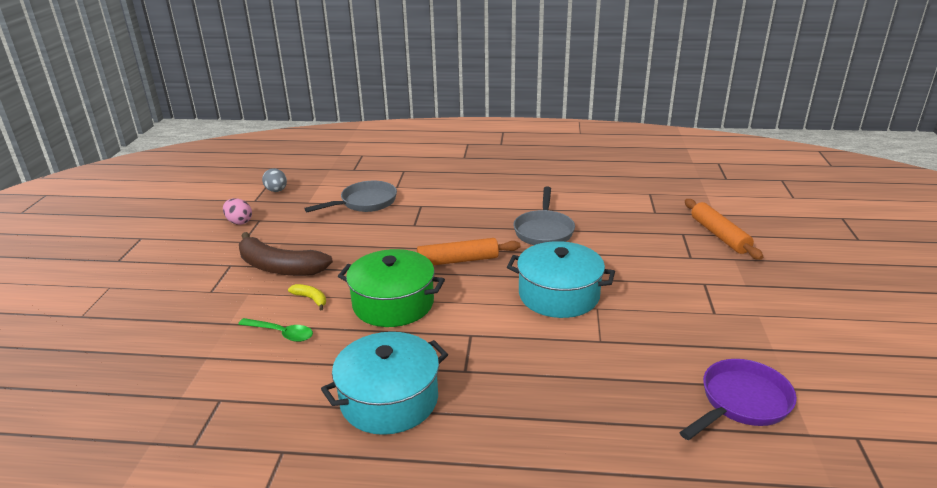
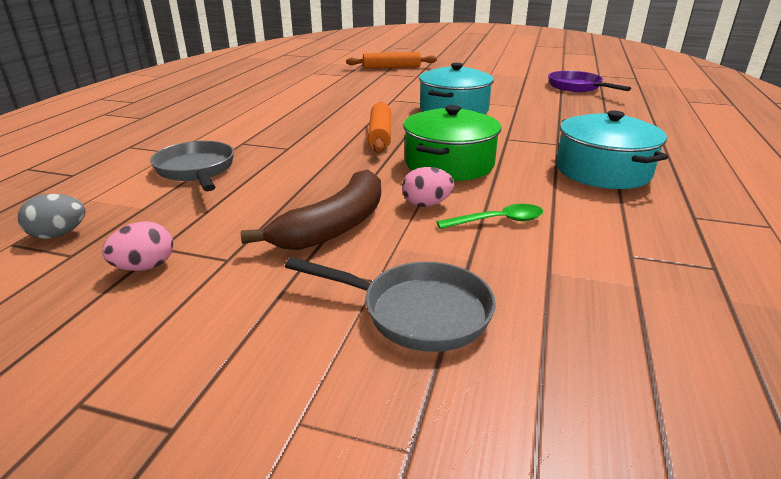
camera: 80 degrees left, 0 degrees up
(281, 333) = (498, 221): green spoon -> green spoon turned 45 degrees clockwise
(311, 299) = (426, 204): yellow banana -> pink egg
(544, 231) = (347, 104): grey pan -> grey pan (417, 312)

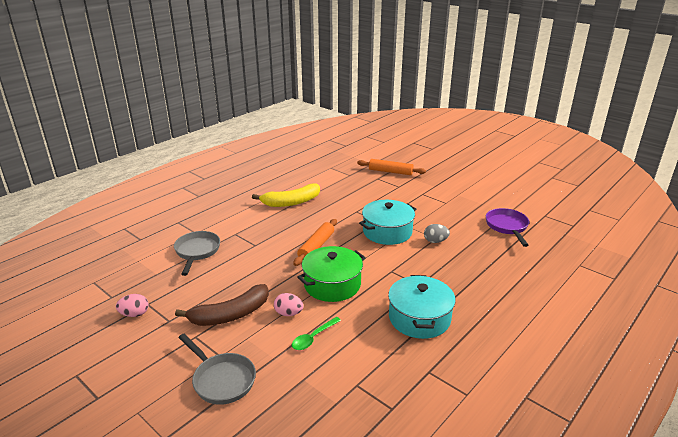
camera: 25 degrees right, 0 degrees up
(59, 234) = (113, 282): grey egg -> grey egg (435, 241)
(294, 104) = (291, 202): none -> yellow banana
(498, 221) = (313, 338): green spoon -> green spoon turned 120 degrees clockwise

